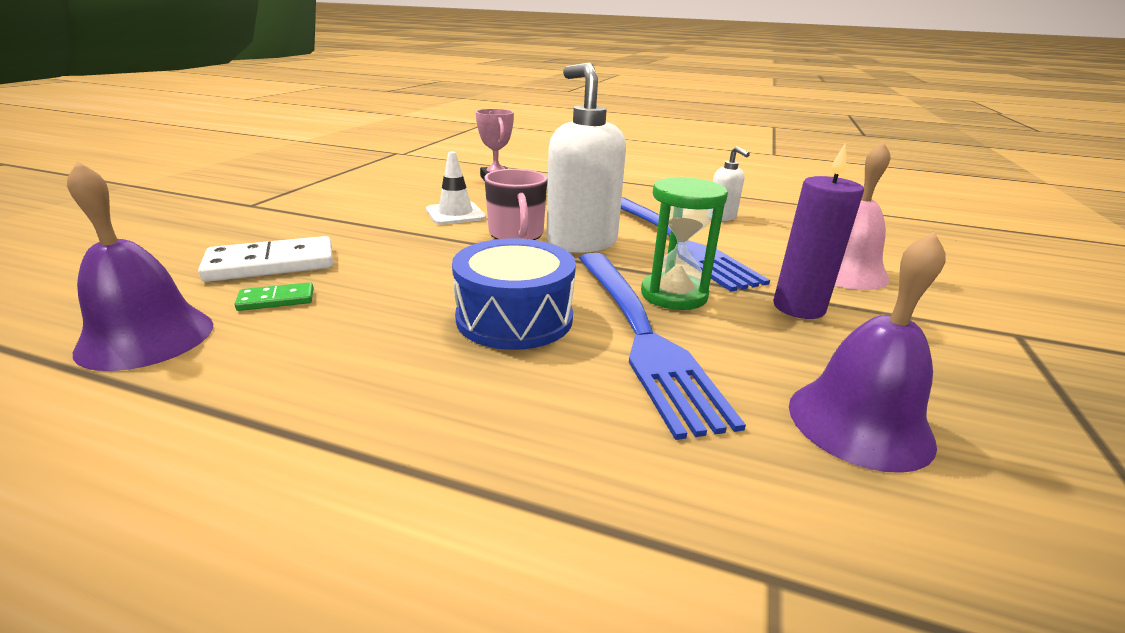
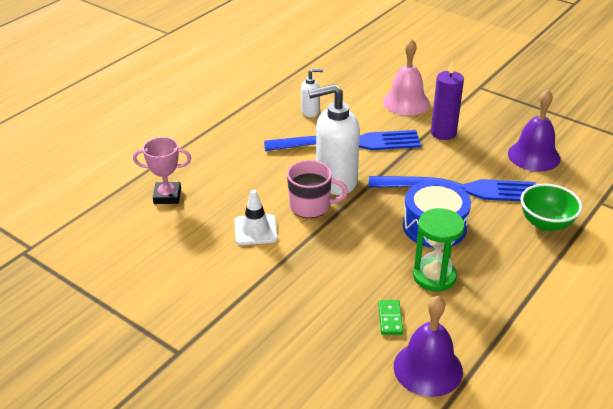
camera: 70 degrees left, 10 degrees up
(271, 264) = (330, 326): white domino -> none
(597, 456) = (546, 223): none -> green bowl
(674, 295) = (420, 166): green hourglass -> green hourglass (434, 276)

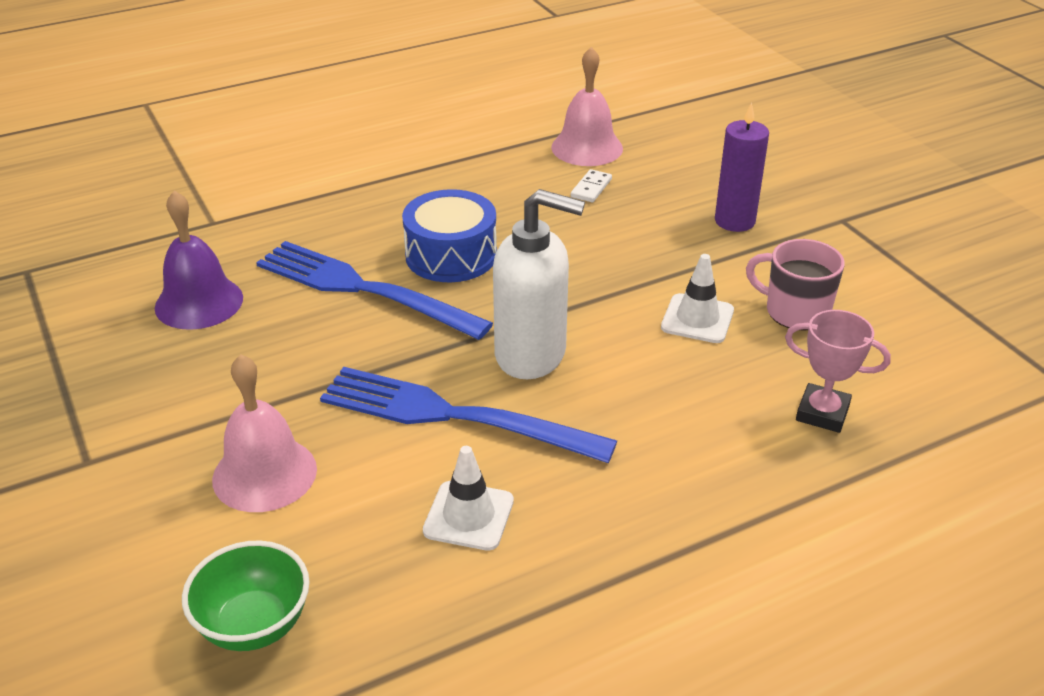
camera: 155 degrees left, 0 degrees up
(310, 112) = (468, 516): white soap dispenser -> white traffic cone
(311, 206) = (596, 328): pink mug -> pink mug (795, 311)
(390, 319) = (591, 188): green domino -> white domino
(428, 368) = (587, 147): purple bell -> pink bell
(434, 276) = (507, 208): green hourglass -> none
(443, 133) = (278, 383): purple candle -> purple candle (734, 221)
(546, 223) = (312, 220): green bowl -> green bowl (254, 625)

